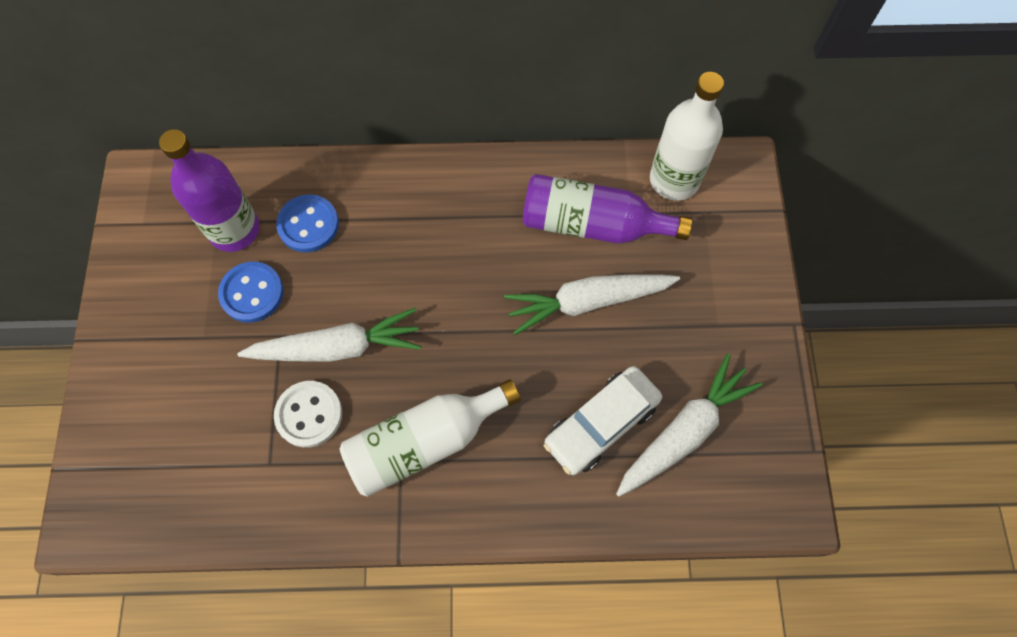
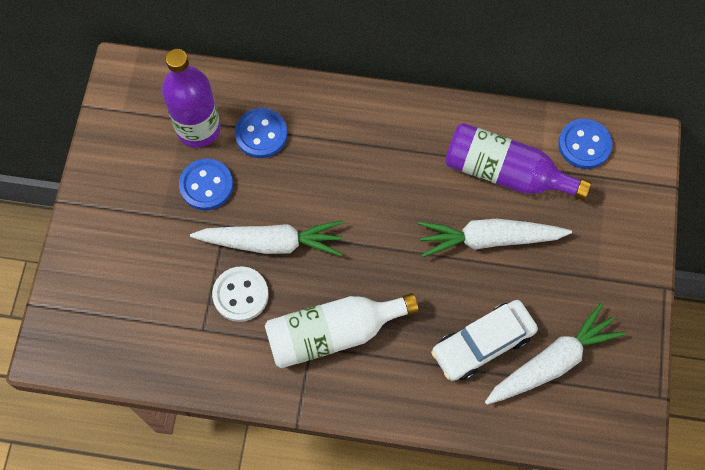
camera: 10 degrees right, 0 degrees up
(674, 180) = (584, 145): white bottle -> blue button

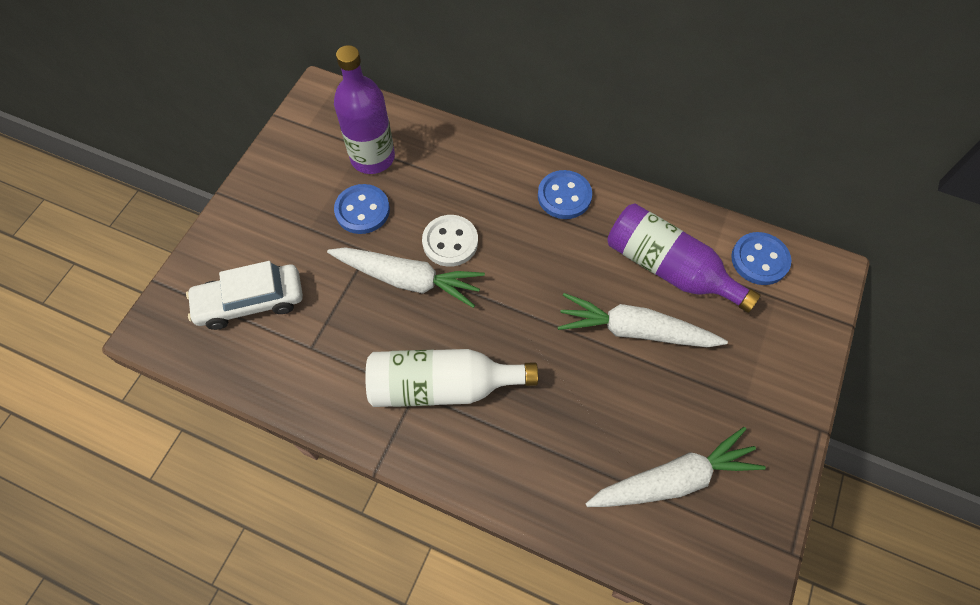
camera: 15 degrees right, 5 degrees down
(240, 295) = (360, 323): white button -> white button (450, 242)
(261, 134) = (431, 176): blue button -> blue button (564, 196)
(482, 344) = (600, 438): white car -> white car (250, 302)

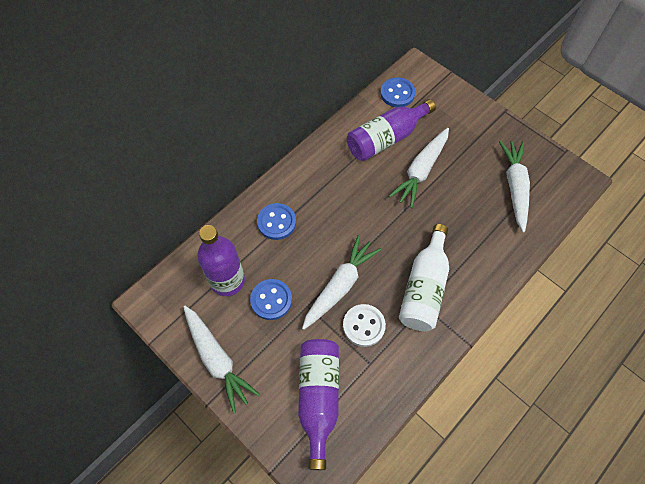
camera: 70 degrees left, 0 degrees up
(250, 302) = (318, 397): white car -> purple bottle
(271, 182) = (217, 359): none -> white carrot
(450, 242) = (320, 251): white button -> white button (363, 326)
(564, 196) = (313, 173): blue button -> blue button (276, 222)

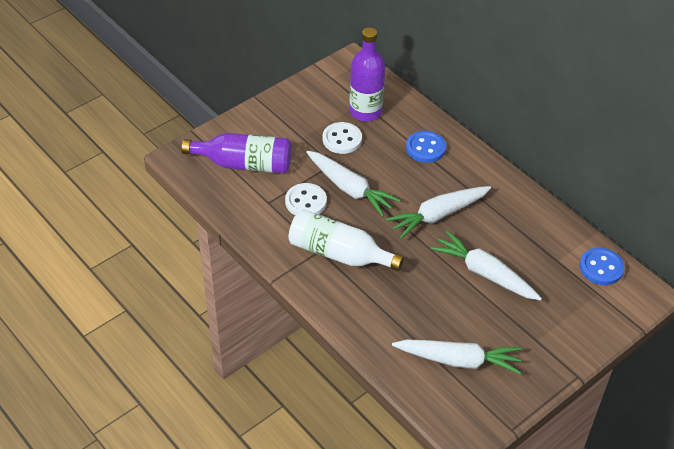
camera: 95 degrees right, 15 degrees down
(217, 359) = (291, 102): white carrot -> white carrot (438, 215)
(271, 300) = (342, 139): blue button -> white button
(386, 138) = (531, 248): purple bottle -> none

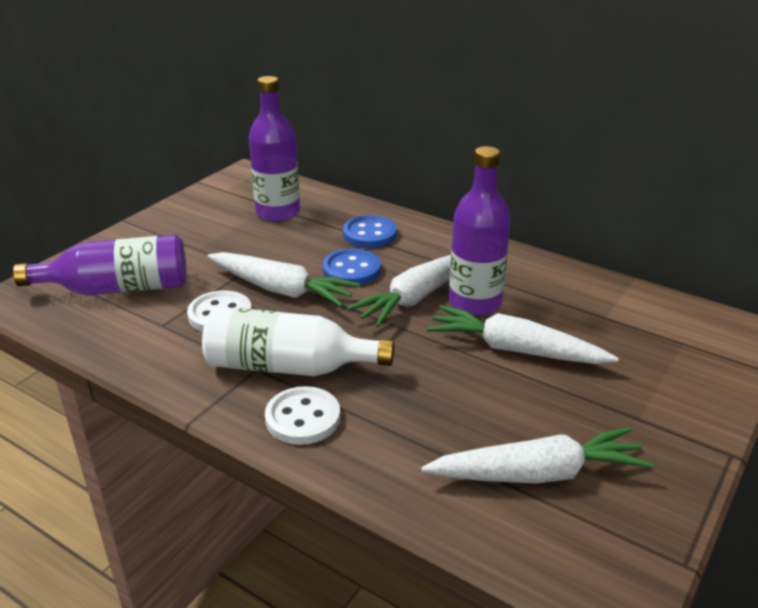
camera: 15 degrees left, 15 degrees down
(342, 139) = (254, 242): white button -> white button (303, 418)
(475, 228) = (475, 302): none -> purple bottle
(601, 268) = (667, 314): blue button -> blue button (351, 270)

